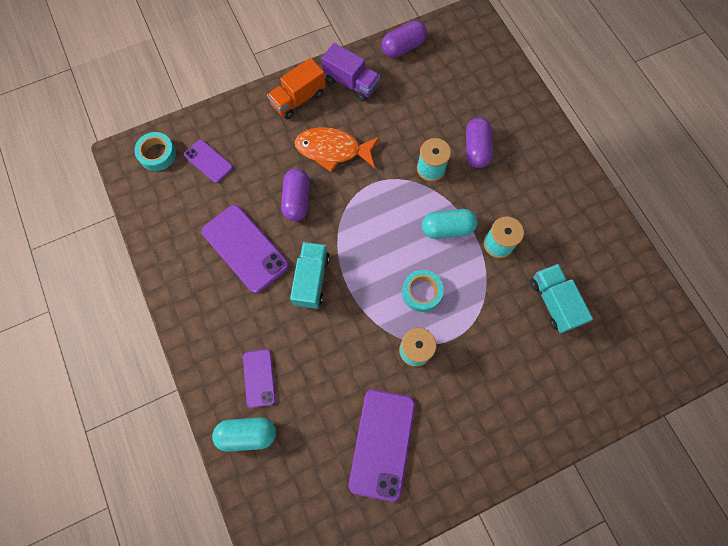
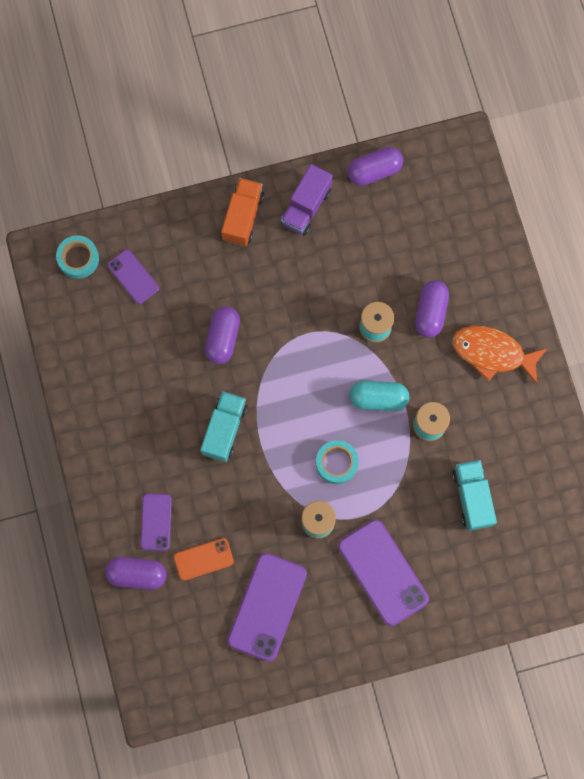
camera: 10 degrees right, 5 degrees up
(245, 248) = (160, 384): purple phone -> purple phone (383, 572)
(247, 434) = (137, 574): turquoise capsule -> purple capsule
(298, 99) = (243, 217): orange truck -> orange truck turned 135 degrees clockwise
(311, 406) = (203, 559): none -> orange phone
(332, 150) = (271, 286): orange fish -> orange fish (492, 353)
(351, 83) = (306, 207): purple truck -> purple truck turned 75 degrees clockwise

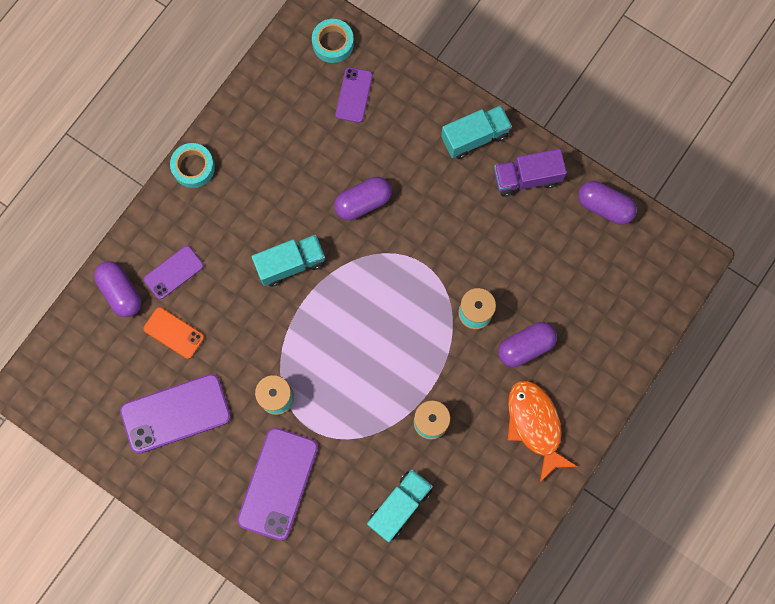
camera: 50 degrees right, 0 degrees up
(243, 217) = (475, 137): orange truck -> turquoise truck
(336, 463) = (337, 373): turquoise tape -> turquoise tape (193, 167)
(378, 398) = (418, 363): turquoise capsule -> none

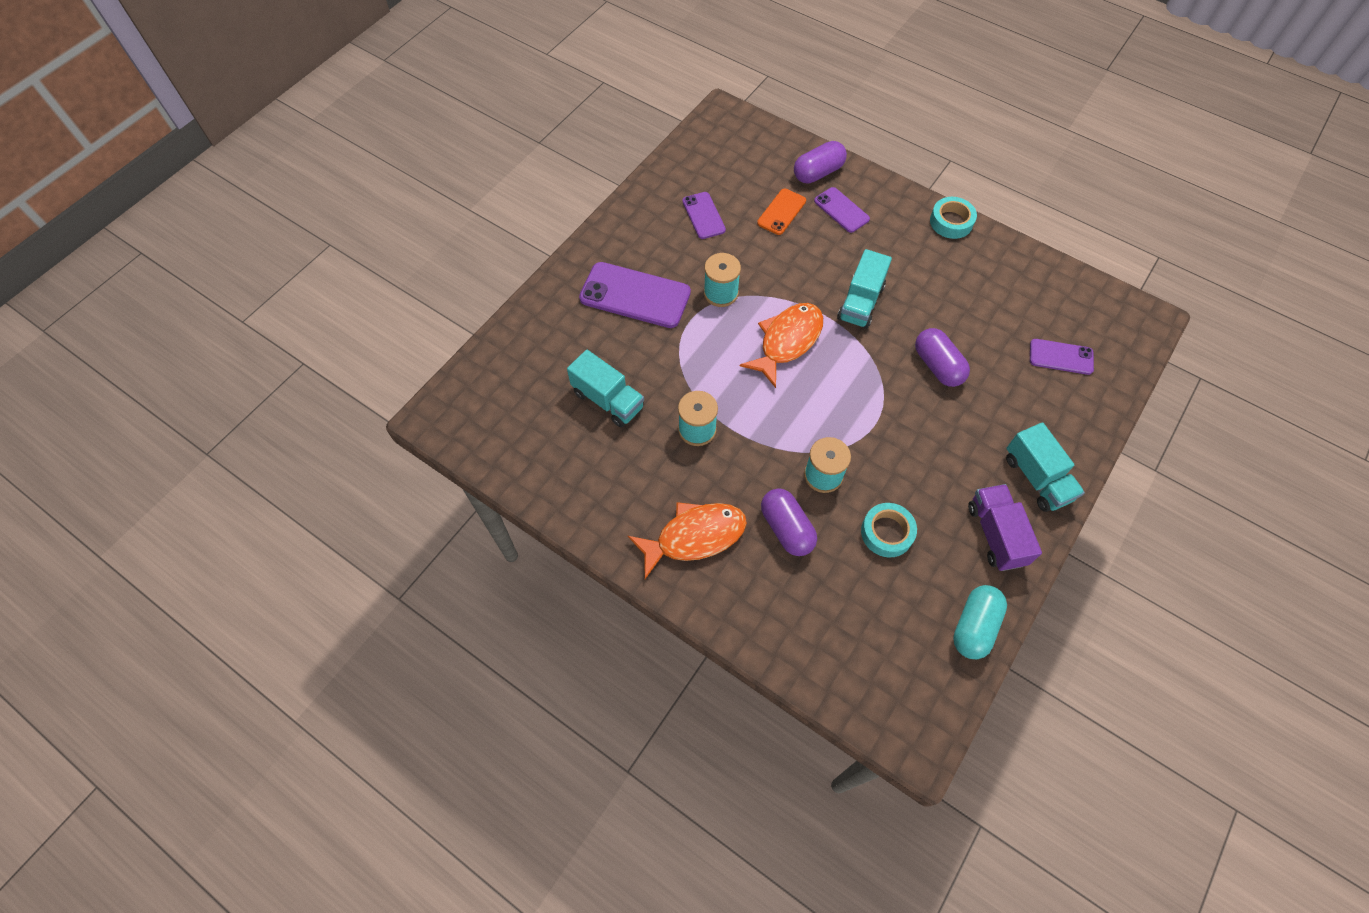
camera: 90 degrees right, 15 degrees down
(175, 413) = (703, 215): purple phone -> purple phone, size x0.57
(290, 264) = (860, 302): turquoise truck -> turquoise truck turned 45 degrees clockwise
(333, 43) = (1117, 337): turquoise tape -> turquoise tape (887, 532)
(335, 336) = (787, 341): none -> orange fish
(604, 206) = (974, 626): purple capsule -> turquoise capsule

